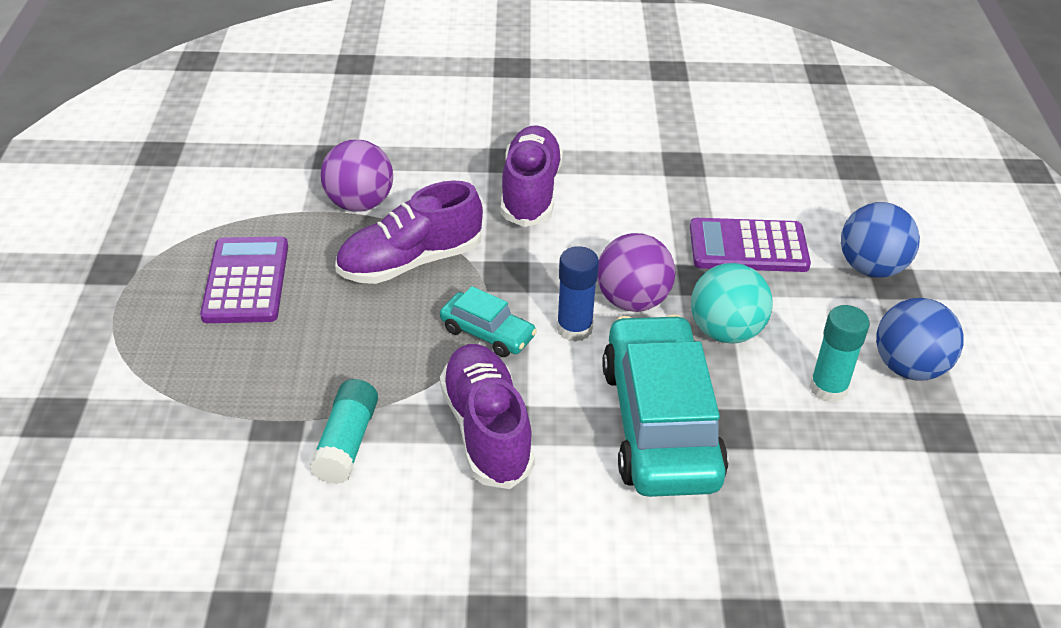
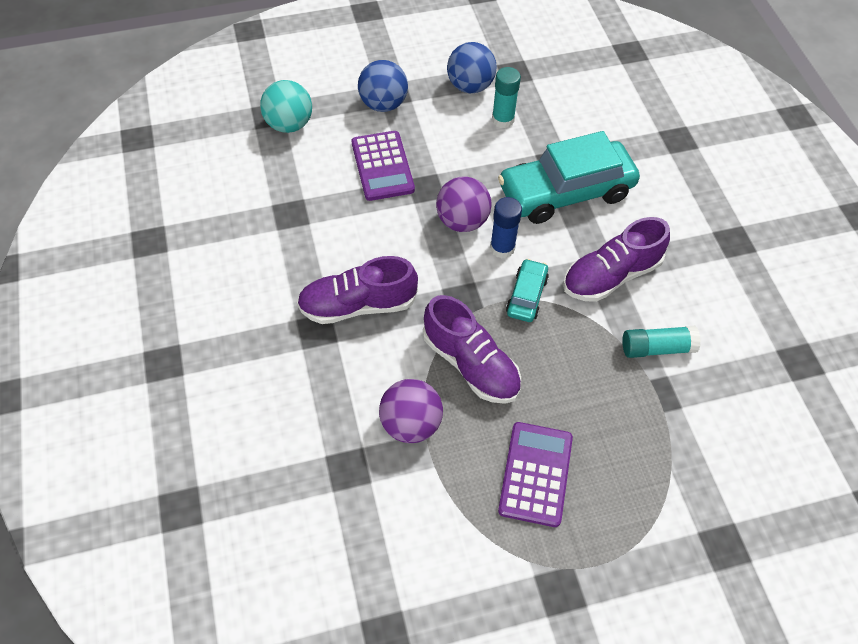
camera: 105 degrees left, 15 degrees up
(246, 281) = (535, 474): purple calculator -> purple calculator turned 120 degrees clockwise
(725, 331) = (473, 170): turquoise ball -> turquoise ball (289, 124)

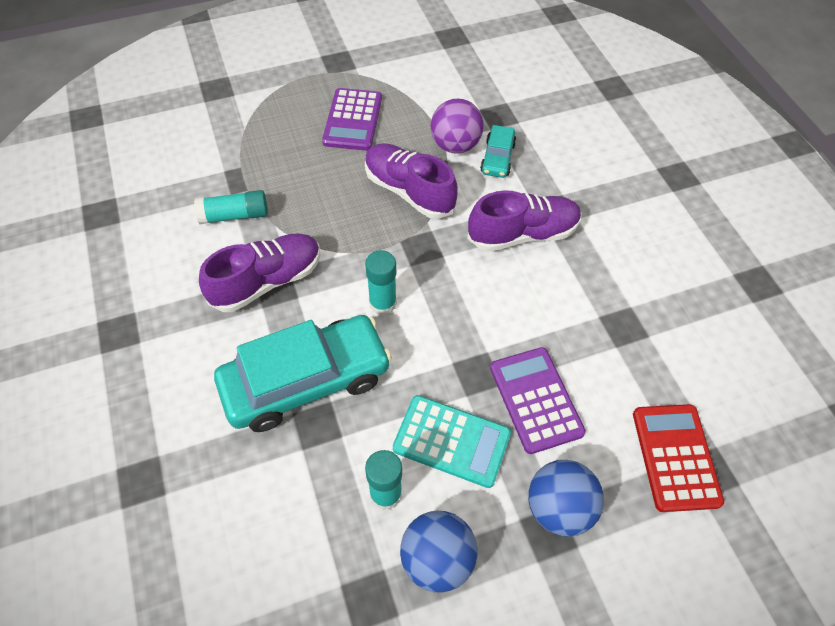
camera: 175 degrees right, 0 degrees up
(289, 124) = (675, 457): turquoise ball -> red calculator
(452, 145) = (451, 441): none -> turquoise calculator
(462, 221) = (429, 332): purple ball -> none
(502, 248) = (382, 303): blue glue stick -> turquoise glue stick
(526, 296) = (357, 254): turquoise car -> turquoise car (497, 158)

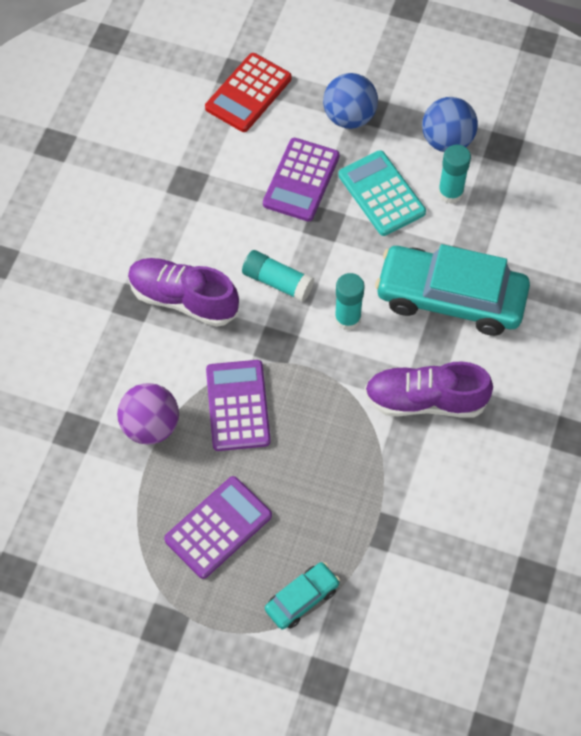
camera: 140 degrees left, 5 degrees up
(234, 215) = (410, 489): turquoise glue stick -> turquoise glue stick (277, 282)
(409, 191) = (237, 406): purple shoe -> purple calculator
(497, 158) = (127, 385): turquoise car -> turquoise car (302, 599)

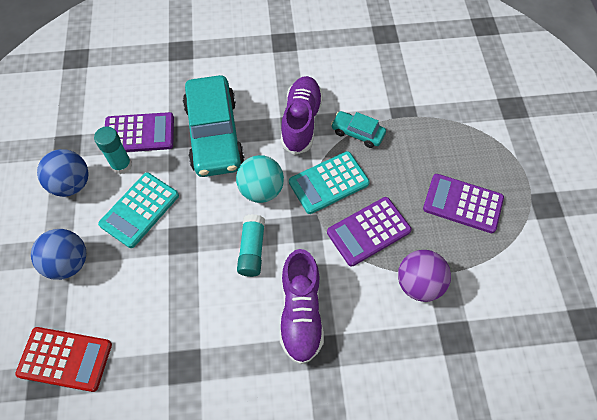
camera: 115 degrees left, 0 degrees up
(301, 180) = (147, 273): purple calculator -> purple calculator (139, 133)
(302, 599) = (475, 137): turquoise car -> turquoise car (357, 133)
(321, 393) = (328, 183): none -> turquoise calculator
(347, 318) = (261, 190): turquoise glue stick -> turquoise ball
(425, 400) = (301, 122): purple shoe -> purple shoe turned 150 degrees counterclockwise

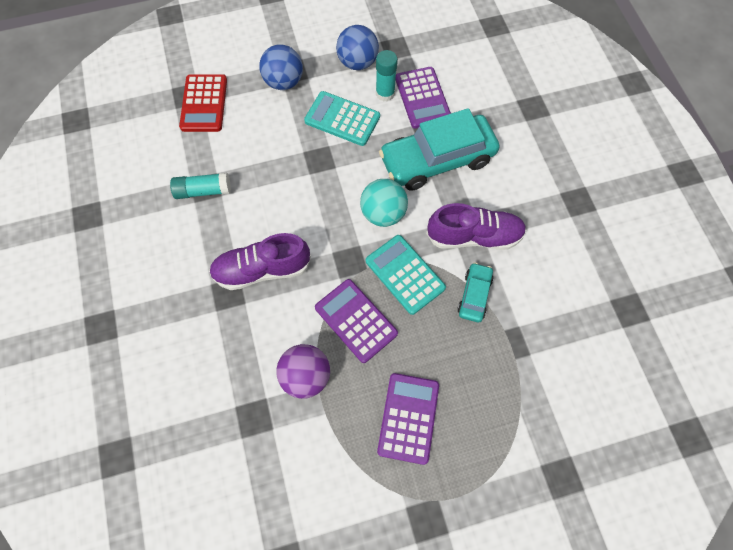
camera: 80 degrees right, 5 degrees up
(252, 249) = (318, 217): turquoise glue stick -> turquoise glue stick (203, 191)

